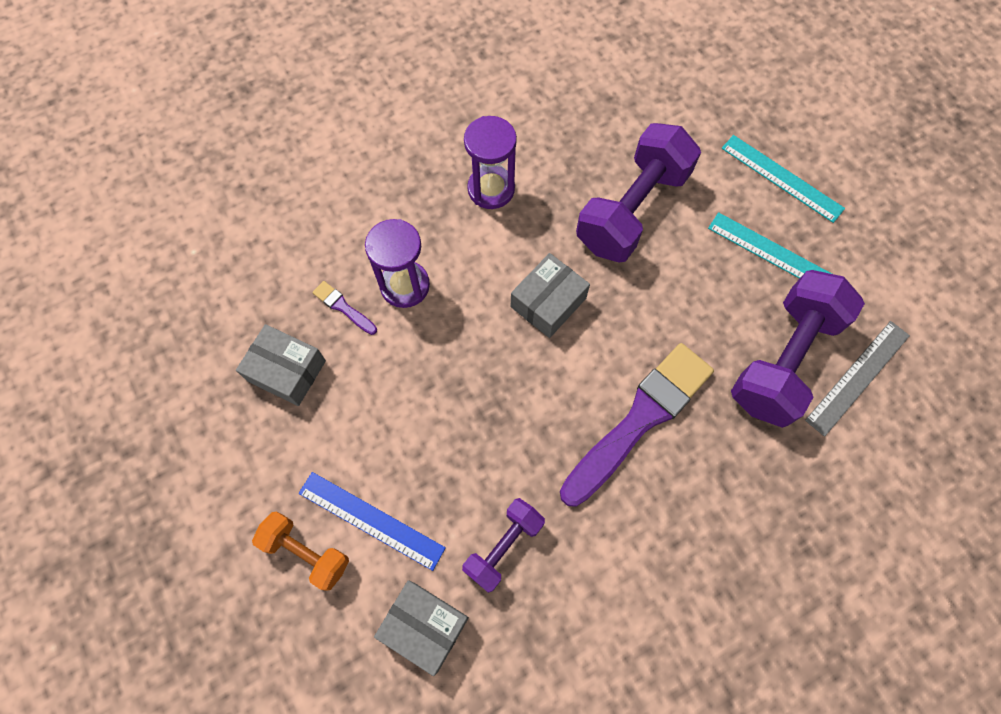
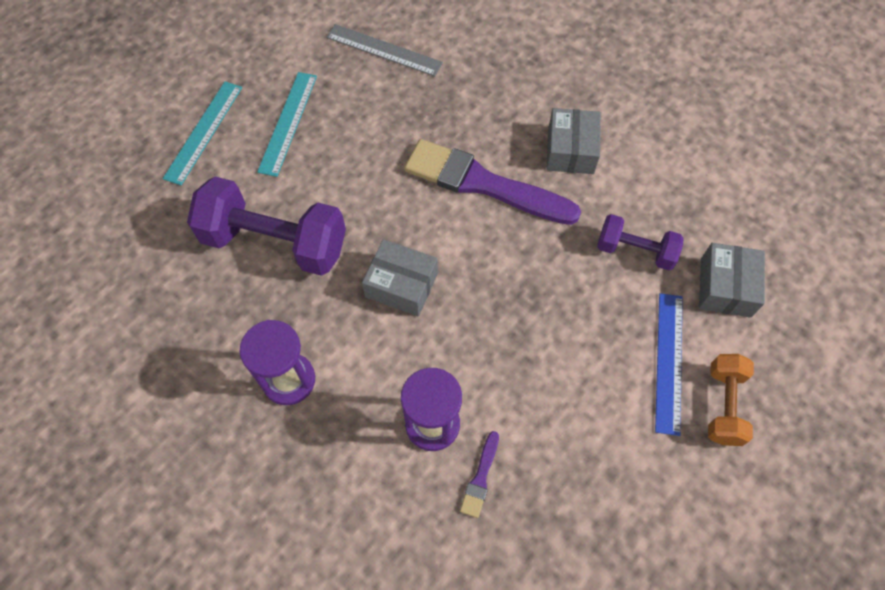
camera: 110 degrees left, 5 degrees down
(287, 371) = (572, 505): grey box -> grey box (570, 150)
(783, 359) = (388, 98): purple dumbbell -> none

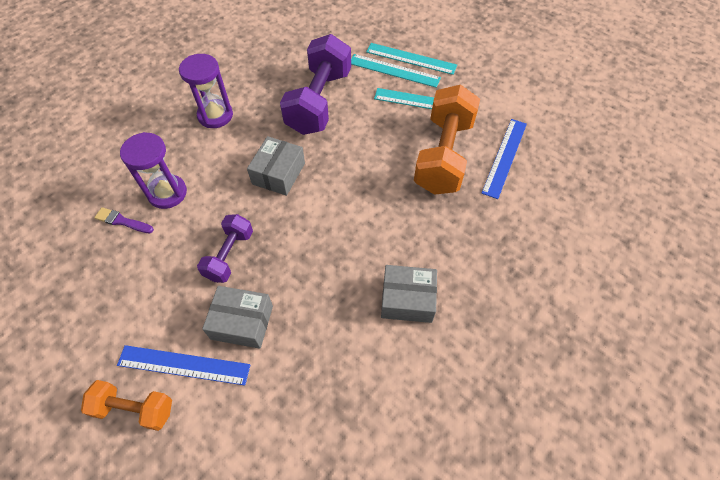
camera: 90 degrees right, 5 degrees down
(225, 152) = (394, 70): none -> turquoise ruler
(379, 107) = (443, 155): none -> orange dumbbell
(384, 50) = (505, 157): grey ruler -> blue ruler
(483, 184) = (369, 227): purple brush -> none
(635, 251) = (296, 347): purple dumbbell -> purple dumbbell (229, 255)
(725, 287) = (250, 430): grey box -> grey box (242, 322)

